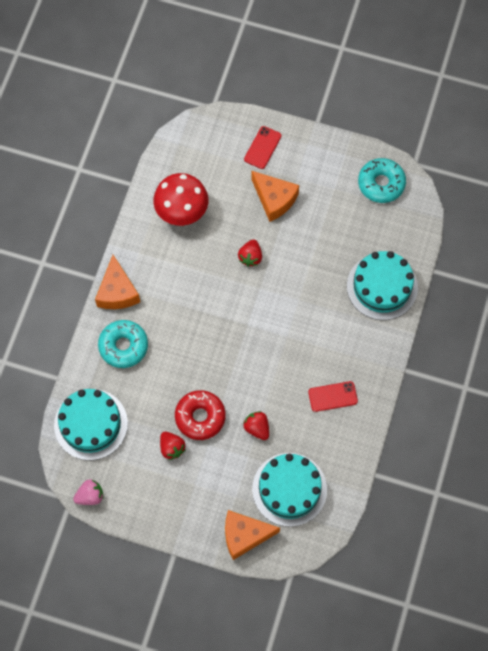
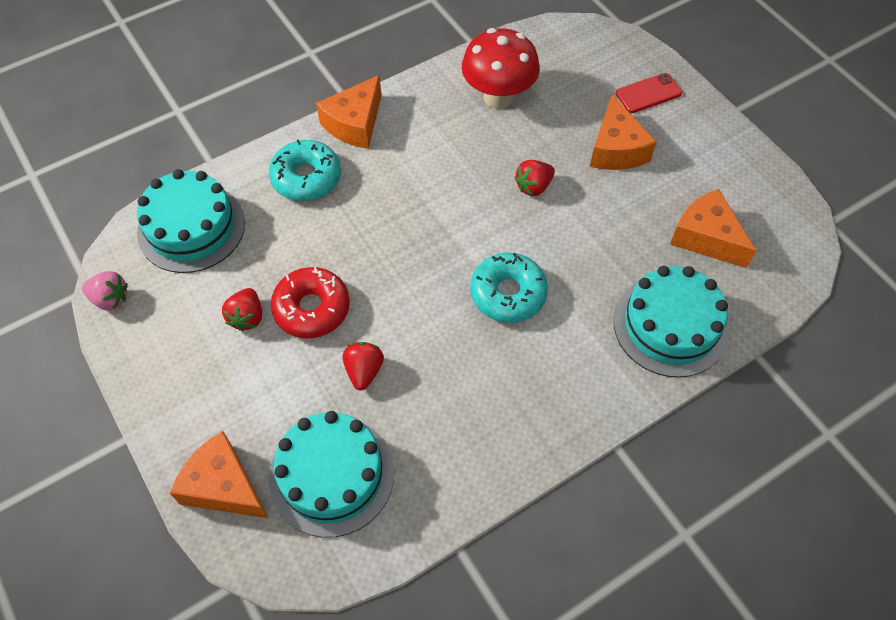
camera: 40 degrees right, 10 degrees down
(332, 396) = (491, 406): red phone -> none
(362, 221) = (706, 237): none -> orange cheese
(381, 184) = (766, 215): turquoise donut -> turquoise donut (508, 294)

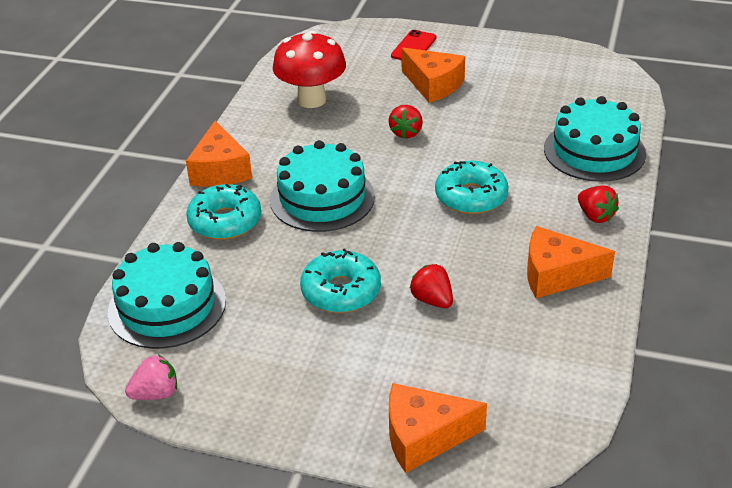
camera: 40 degrees left, 20 degrees down
(247, 317) = (296, 328): red strawberry -> red strawberry (595, 216)
(312, 308) = (341, 291): red donut -> turquoise donut
(332, 475) = (494, 372): turquoise cake -> turquoise cake (322, 198)
(706, 237) = (552, 97): orange cheese -> orange cheese (556, 275)

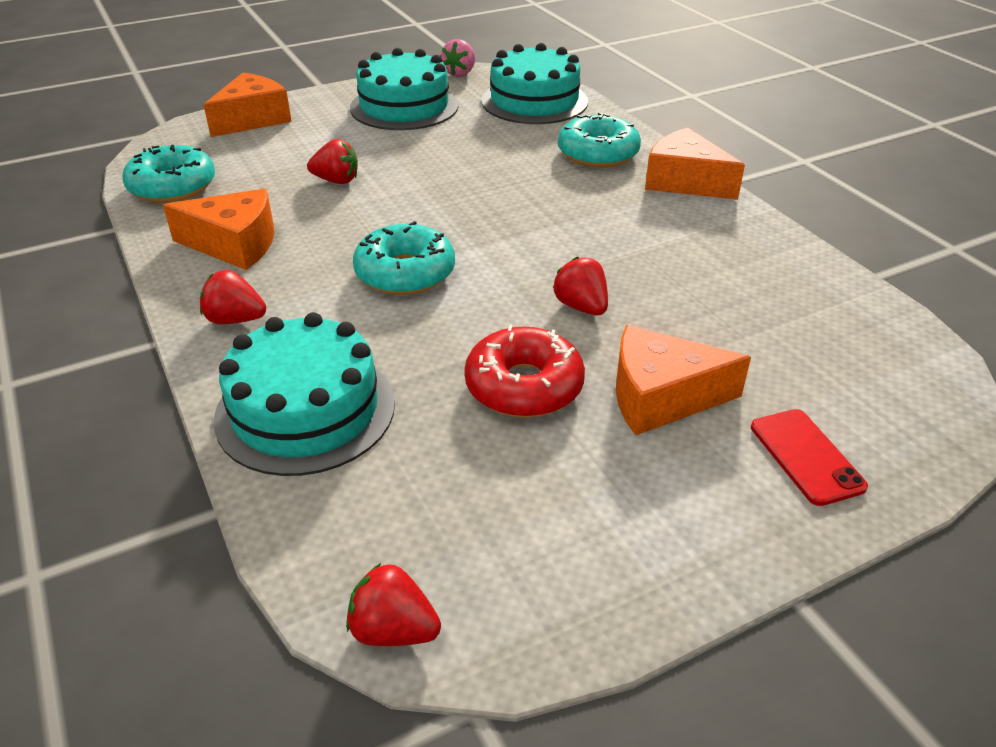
camera: 135 degrees right, 0 degrees up
(311, 100) = (756, 288): red mushroom -> none
(322, 198) = (551, 204): turquoise cake -> turquoise cake (404, 106)
(341, 291) = (422, 156): turquoise donut -> turquoise donut (172, 186)
(484, 114) = (524, 386): none -> red donut
(556, 275) = (234, 244): orange cheese -> orange cheese turned 45 degrees clockwise
(620, 73) = (393, 630): none -> red strawberry

